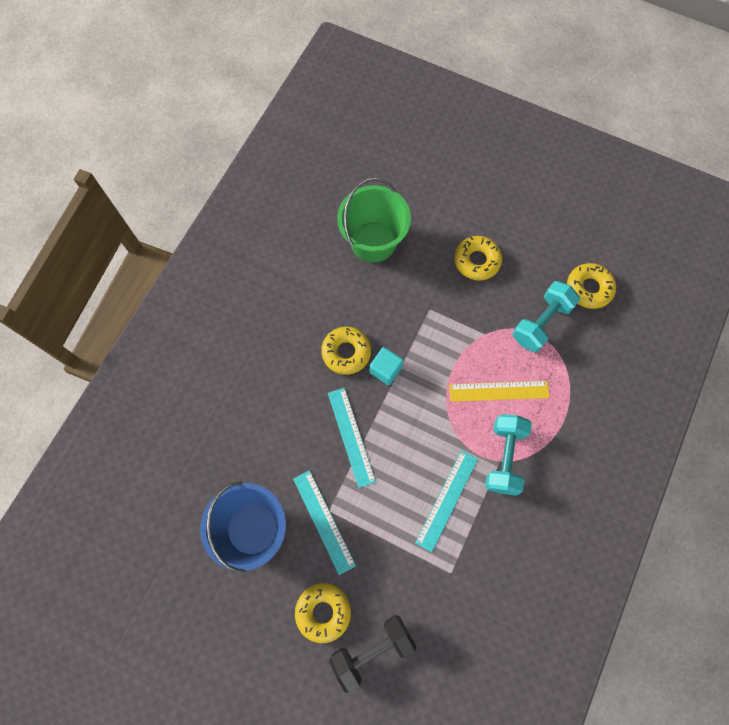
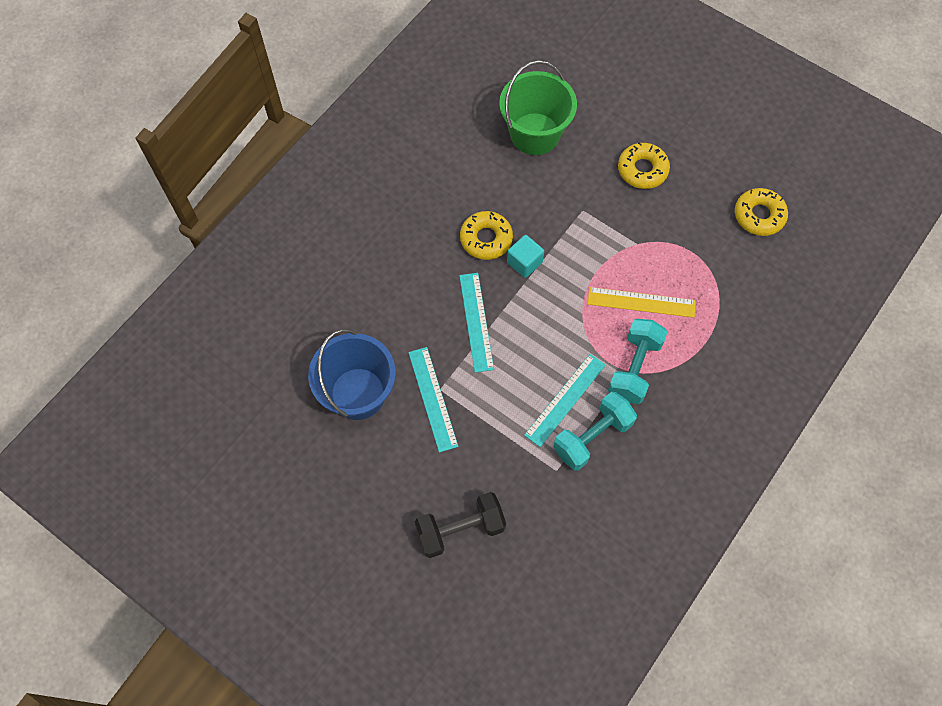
camera: 10 degrees right, 5 degrees down
(323, 612) = (416, 485): yellow donut -> none
(541, 323) = (700, 242): turquoise dumbbell -> turquoise dumbbell (592, 437)

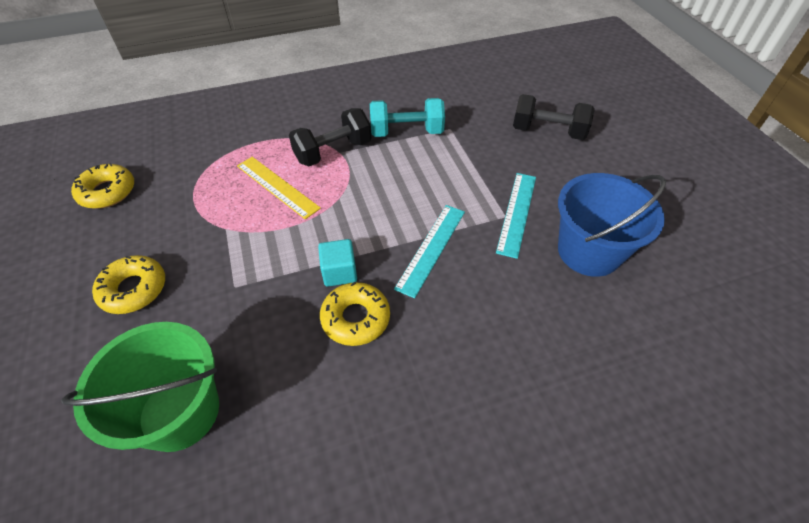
camera: 145 degrees left, 15 degrees down
(565, 399) = (405, 160): turquoise ruler -> none
(634, 368) = (333, 152): turquoise dumbbell -> black dumbbell

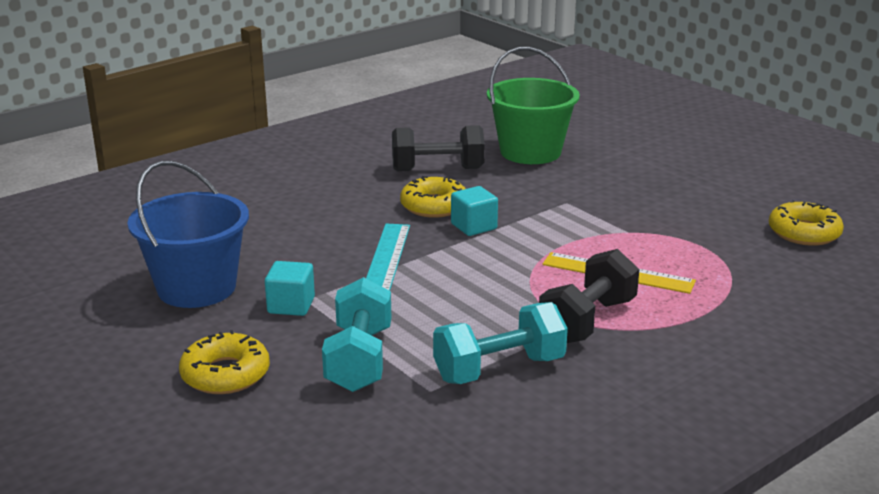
camera: 160 degrees right, 25 degrees down
(134, 289) = (654, 186): yellow donut -> yellow donut (225, 374)
(482, 157) = (359, 359): none -> turquoise dumbbell
(517, 213) = (291, 305): turquoise ruler -> turquoise cube
(547, 132) = (253, 421): black dumbbell -> black dumbbell (437, 169)

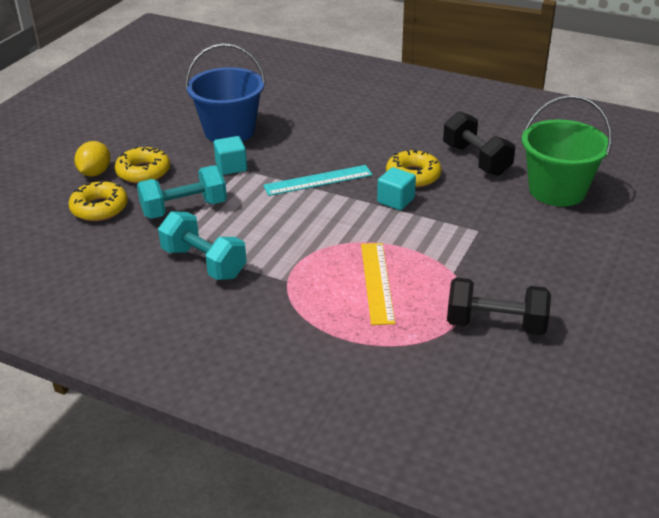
camera: 65 degrees right, 10 degrees up
(178, 417) = (95, 173): none -> yellow lemon
(587, 321) = (291, 284): black dumbbell -> black dumbbell (495, 324)
(804, 233) = (546, 373): yellow donut -> yellow donut (99, 208)

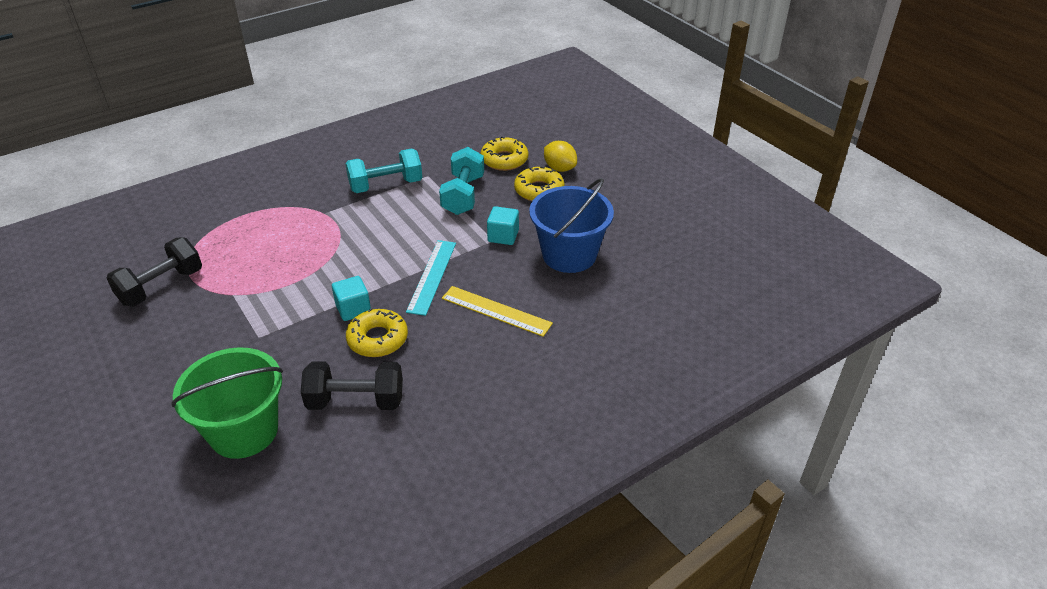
camera: 120 degrees right, 5 degrees up
(377, 282) = (271, 252): yellow ruler -> yellow ruler (496, 311)

